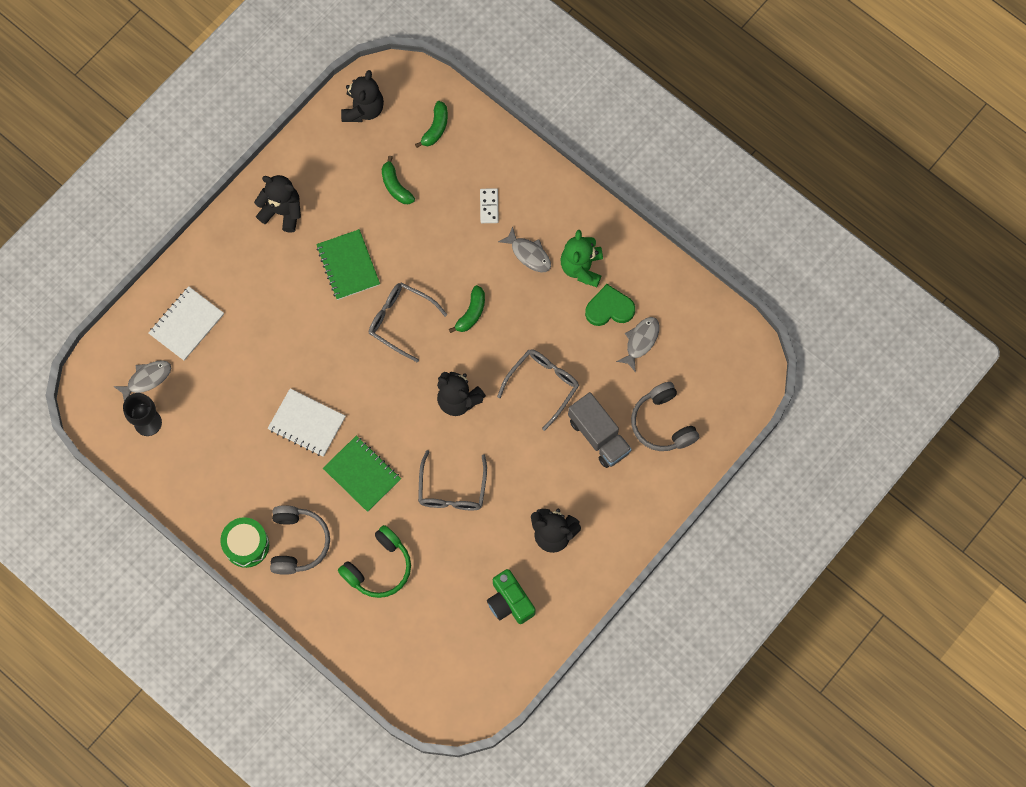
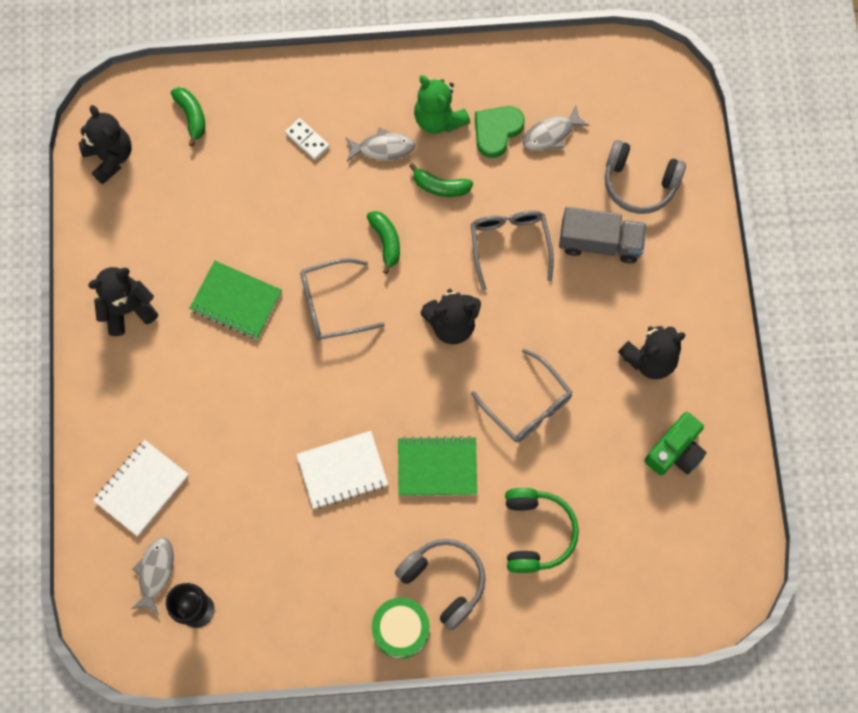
camera: 45 degrees left, 0 degrees up
(186, 324) = (142, 488): white notebook -> white notebook turned 45 degrees clockwise
(395, 186) = (207, 196): green banana -> green banana (440, 186)
(510, 601) = (675, 451): green camera -> green camera turned 60 degrees counterclockwise
(640, 341) = (551, 134): grey fish -> grey fish turned 105 degrees counterclockwise

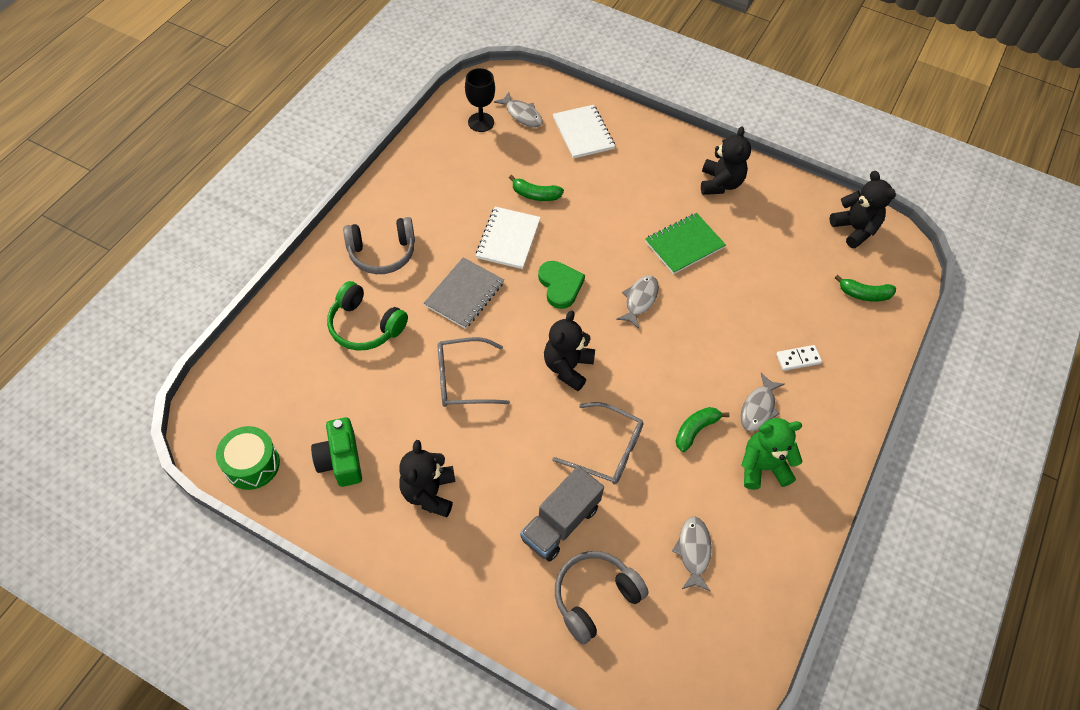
camera: 120 degrees right, 15 degrees down
(110, 157) = (854, 229): black teddy bear -> black teddy bear turned 120 degrees counterclockwise
(333, 305) = (640, 300): grey glasses -> grey fish
(386, 241) = (670, 363): green banana -> green banana (535, 195)
(401, 629) = (373, 213): green drum -> green drum (252, 464)
(437, 467) = (464, 294): green notebook -> grey notebook
(497, 131) = (723, 507): green heart -> green heart (560, 285)

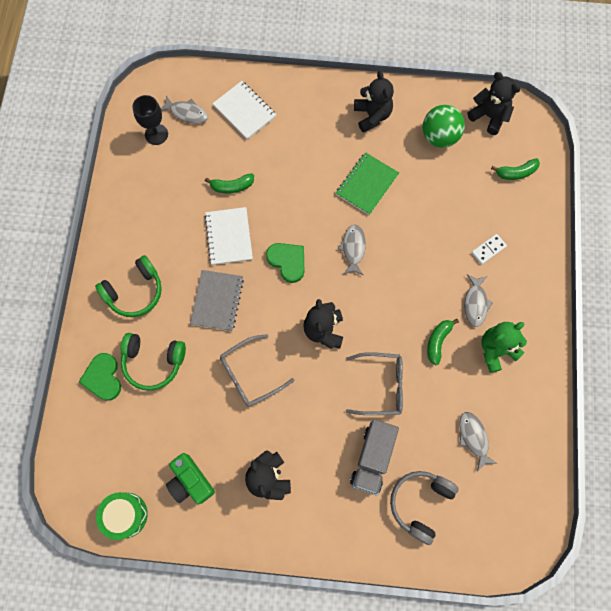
camera: 20 degrees left, 15 degrees up
(304, 320) = (103, 378): none -> green heart
(382, 253) = (135, 292): grey headphones -> green headphones
(788, 229) = (439, 137): none -> green ball

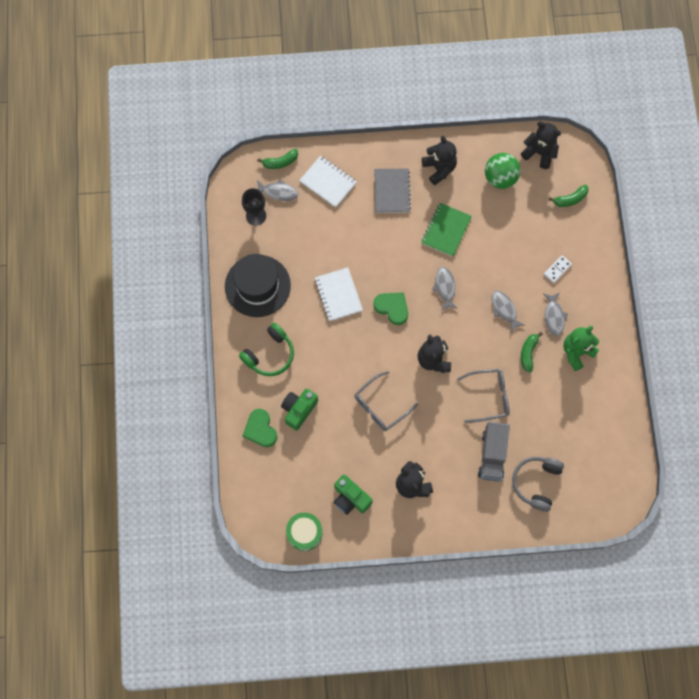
camera: 10 degrees left, 0 degrees up
(139, 211) = (257, 286): none -> black hat
(153, 362) = (299, 410): green headphones -> green camera
(217, 301) = (340, 350): grey notebook -> grey notebook (391, 191)
(232, 186) = (331, 251): green banana -> green banana (280, 162)
(473, 438) = (570, 425): grey fish -> grey fish (504, 309)

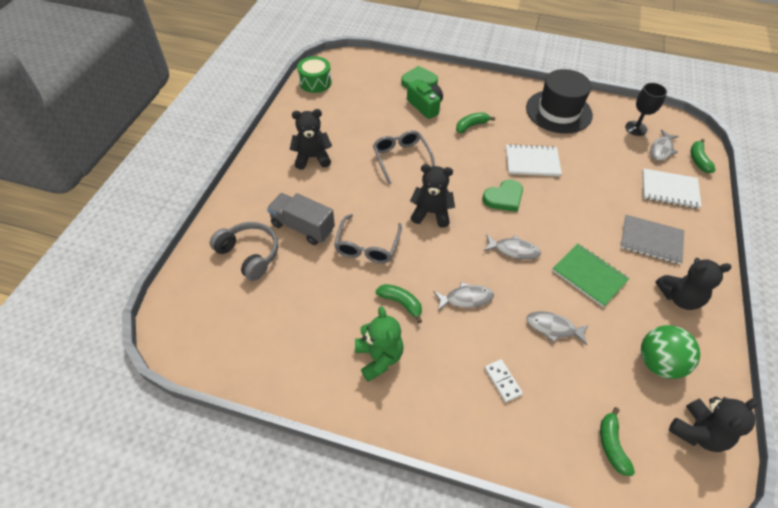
camera: 110 degrees right, 20 degrees down
(270, 354) = (486, 102): green headphones -> none
(311, 358) = (471, 126): none -> green banana
(328, 182) = (669, 190): white notebook -> white notebook turned 45 degrees clockwise
(350, 498) = (326, 115): green camera -> none
(554, 316) = (437, 350): grey fish -> grey fish (553, 328)

